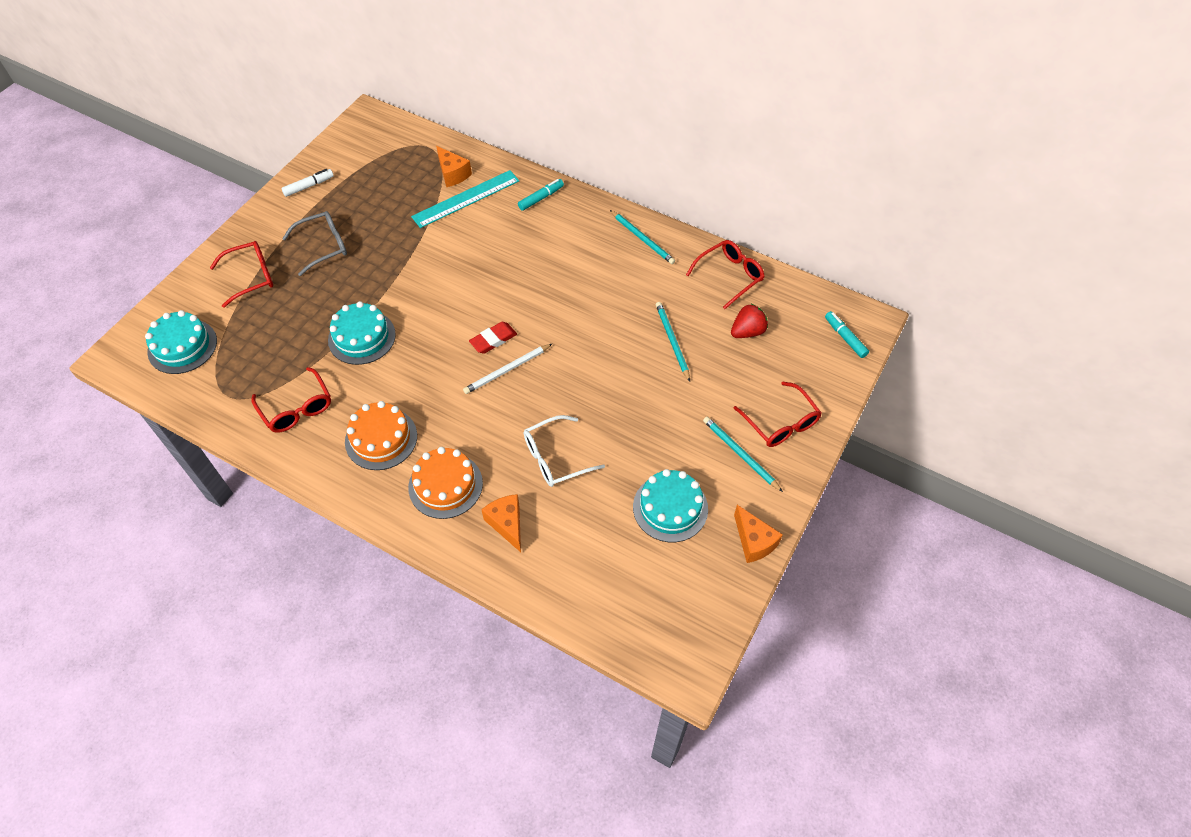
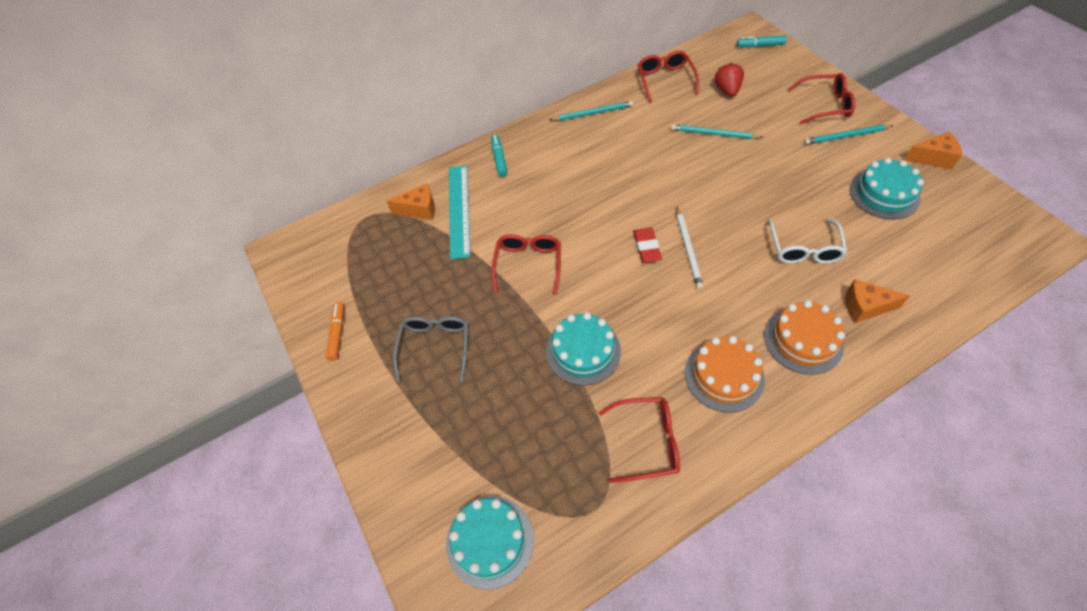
camera: 55 degrees left, 0 degrees up
(251, 277) = (431, 431): red glasses -> red glasses (528, 264)
(309, 186) = (338, 333): white marker -> orange marker

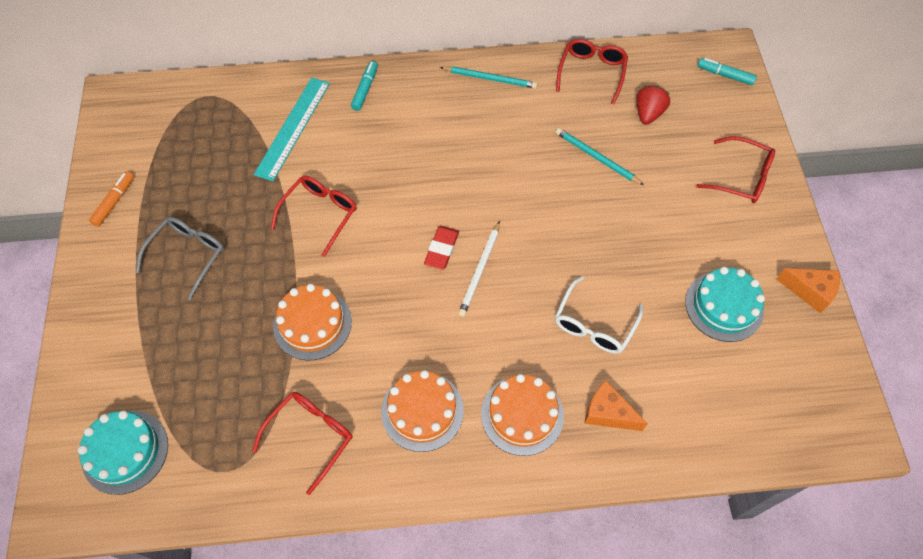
camera: 20 degrees right, 5 degrees up
(419, 209) = (258, 110): orange cheese -> none
(583, 351) = (312, 323): turquoise cake -> orange cake
(647, 442) = (311, 436): red glasses -> red glasses turned 75 degrees counterclockwise
(846, 136) = (735, 223): turquoise pencil -> none

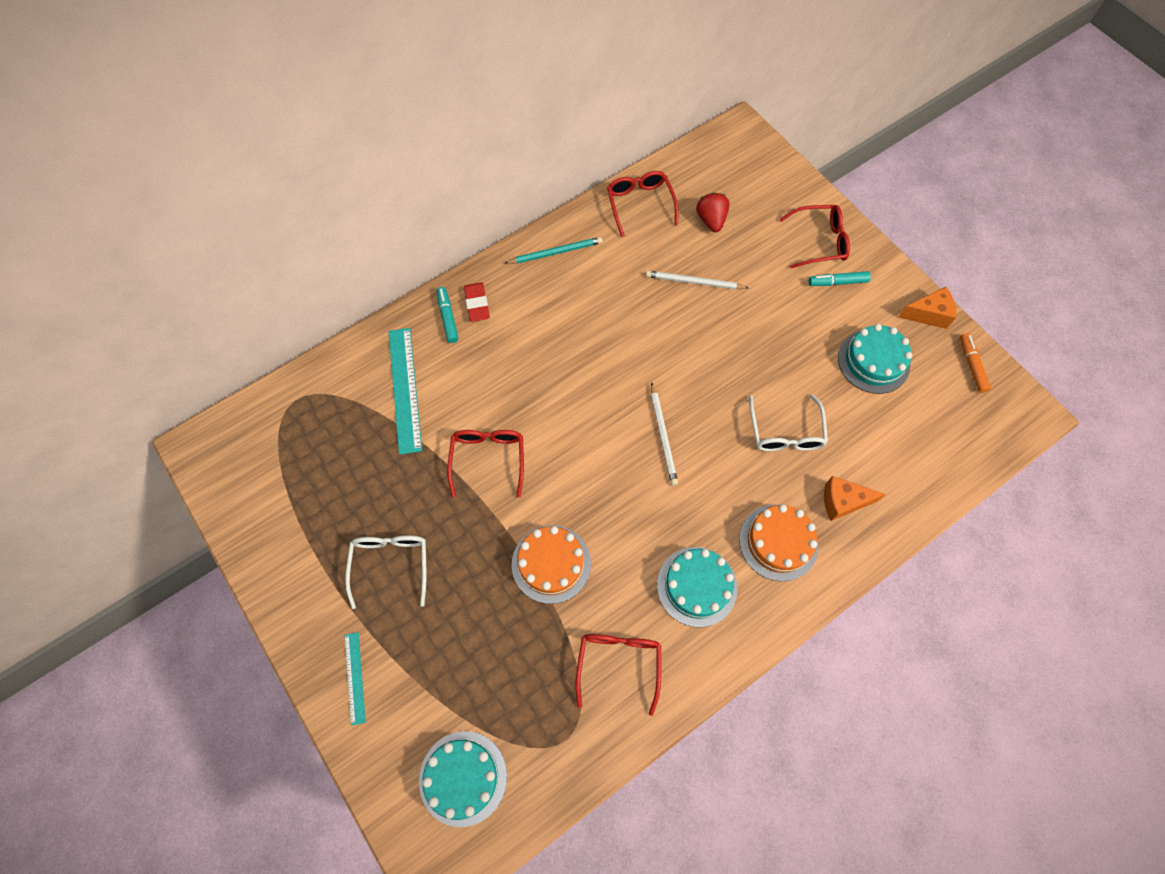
camera: 30 degrees left, 5 degrees up
(101, 326) = (355, 677): none -> turquoise ruler
(114, 202) = (279, 552): orange marker -> orange marker (971, 365)
(188, 255) = (390, 564): grey glasses -> white glasses
(422, 411) = (697, 586): orange cake -> turquoise cake
(441, 249) = (618, 434): red eraser -> red eraser (477, 304)
(596, 157) = (694, 282): turquoise pencil -> white pencil
(725, 75) = (751, 154): turquoise marker -> turquoise marker (837, 282)

